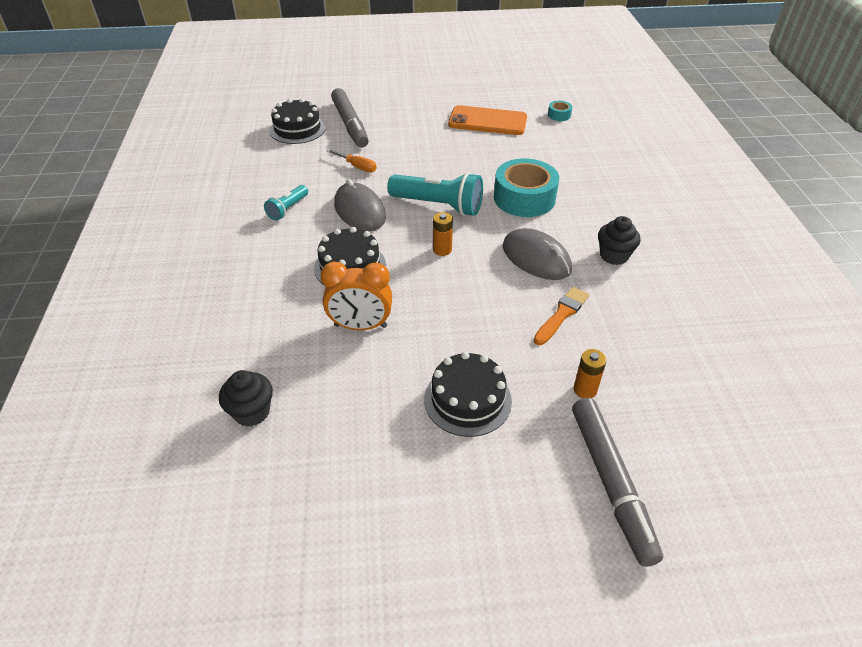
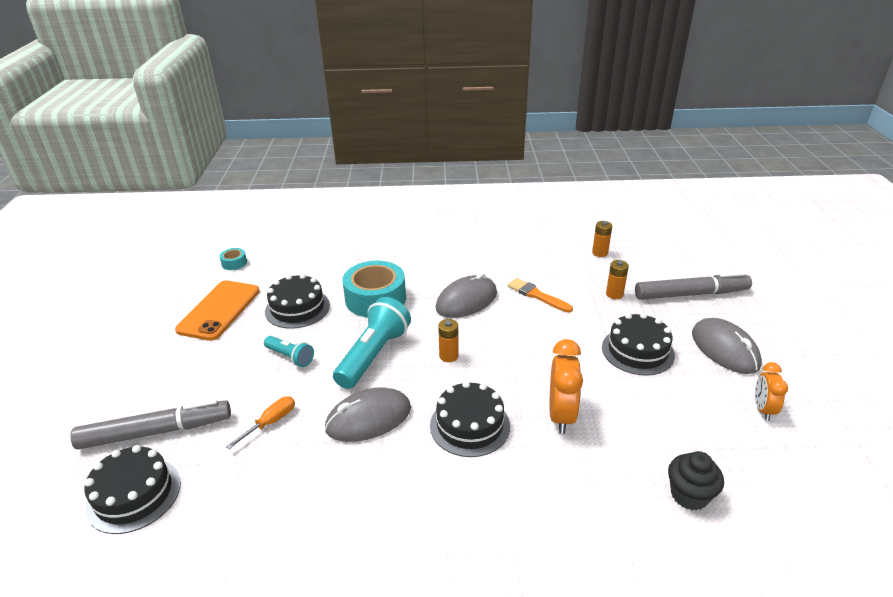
camera: 85 degrees left, 10 degrees down
(288, 209) = (347, 491): turquoise flashlight -> turquoise flashlight (290, 357)
(367, 513) = (763, 409): none -> orange clock
(482, 497) = (724, 349): none -> grey mouse
(499, 157) = (297, 308): none -> black cake
(614, 255) = (466, 262): black cupcake -> none
(689, 384) = (600, 253): none -> orange battery

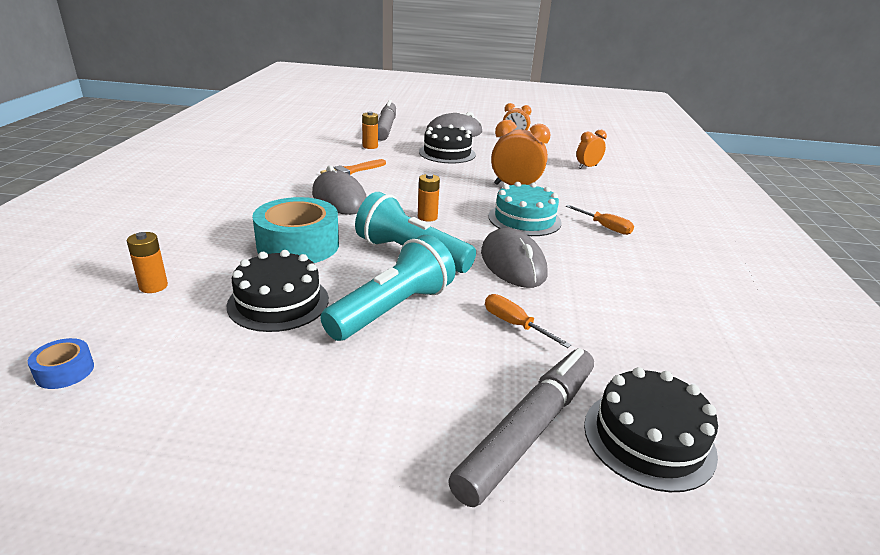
camera: 85 degrees left, 5 degrees down
(156, 432) = (528, 430): grey marker -> grey marker turned 45 degrees clockwise
(219, 310) = (226, 382): orange phone -> none
(234, 263) = (65, 371): turquoise tape -> blue tape
(290, 357) = (392, 309): turquoise flashlight -> turquoise flashlight, size x1.85
(470, 425) = (524, 219): black cake -> turquoise cake
(474, 499) = (604, 227): none -> orange screwdriver
(600, 253) = (303, 140): orange battery -> orange battery (153, 286)
(689, 495) = (587, 167): black cupcake -> orange clock

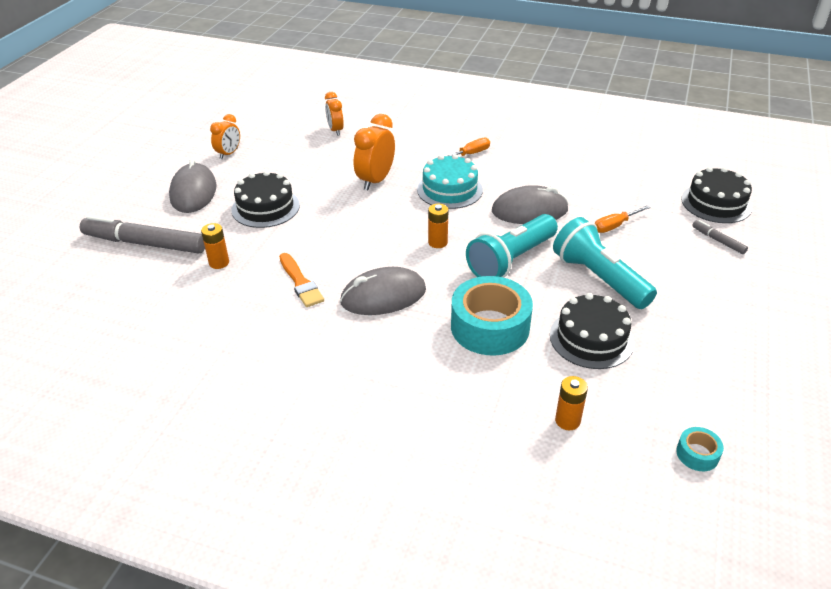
camera: 75 degrees left, 10 degrees up
(65, 371) = (697, 454): blue tape -> turquoise tape
(528, 430) = (718, 240): grey marker -> grey marker, size x0.45

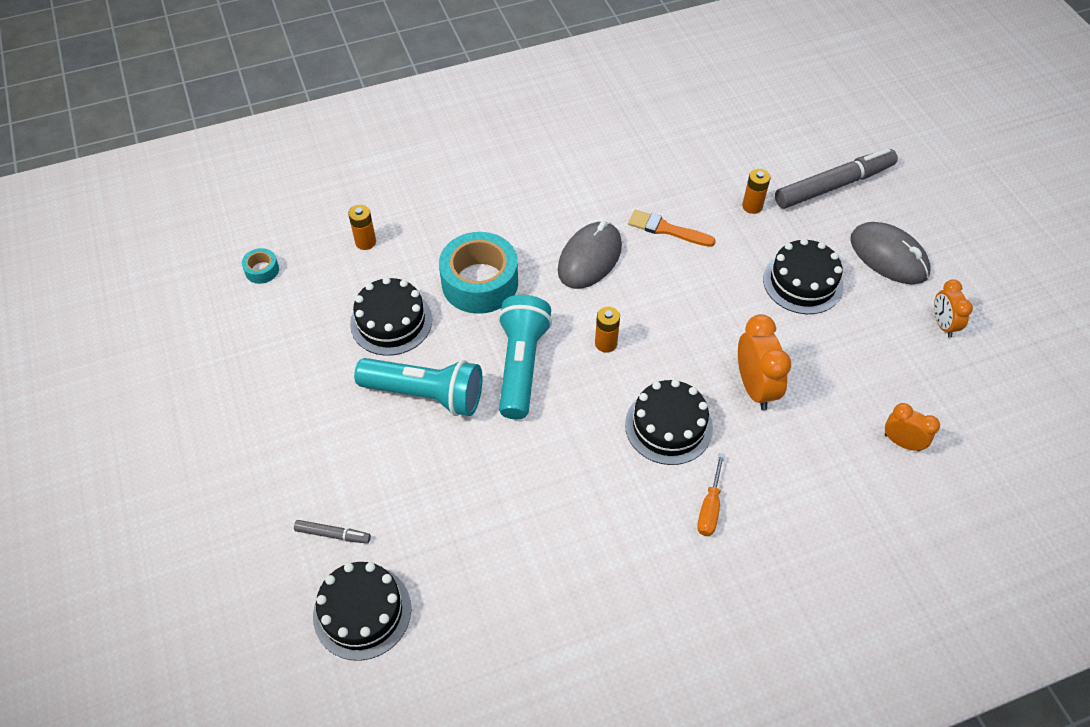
camera: 140 degrees right, 15 degrees up
(449, 190) = (668, 426): turquoise cake -> black cake
(529, 211) = (559, 449): grey mouse -> none
(615, 226) = (455, 485): orange screwdriver -> none

